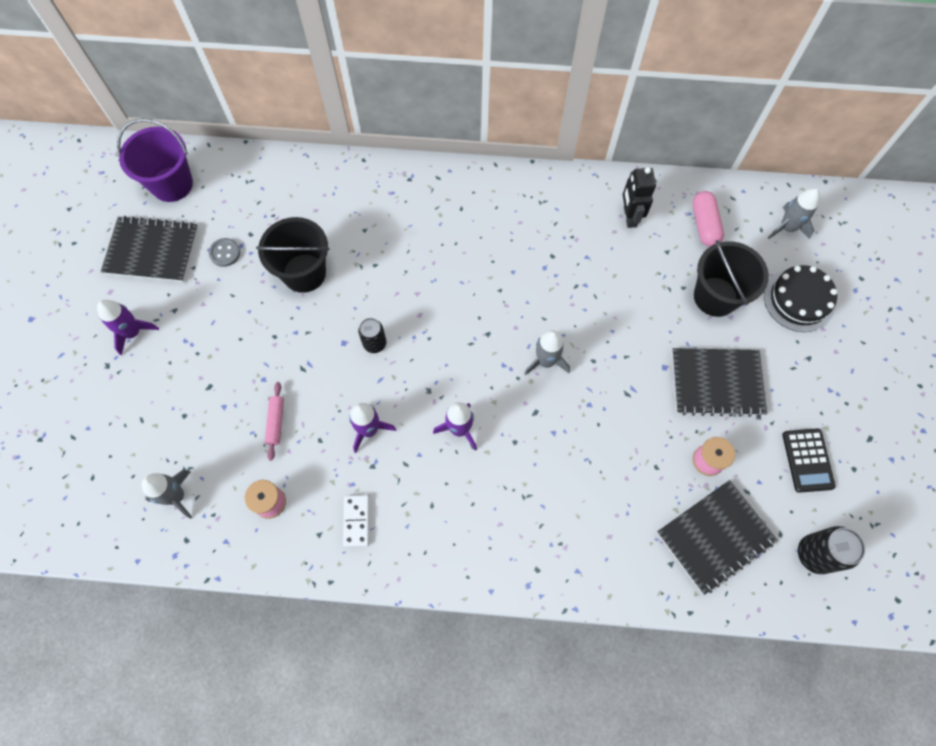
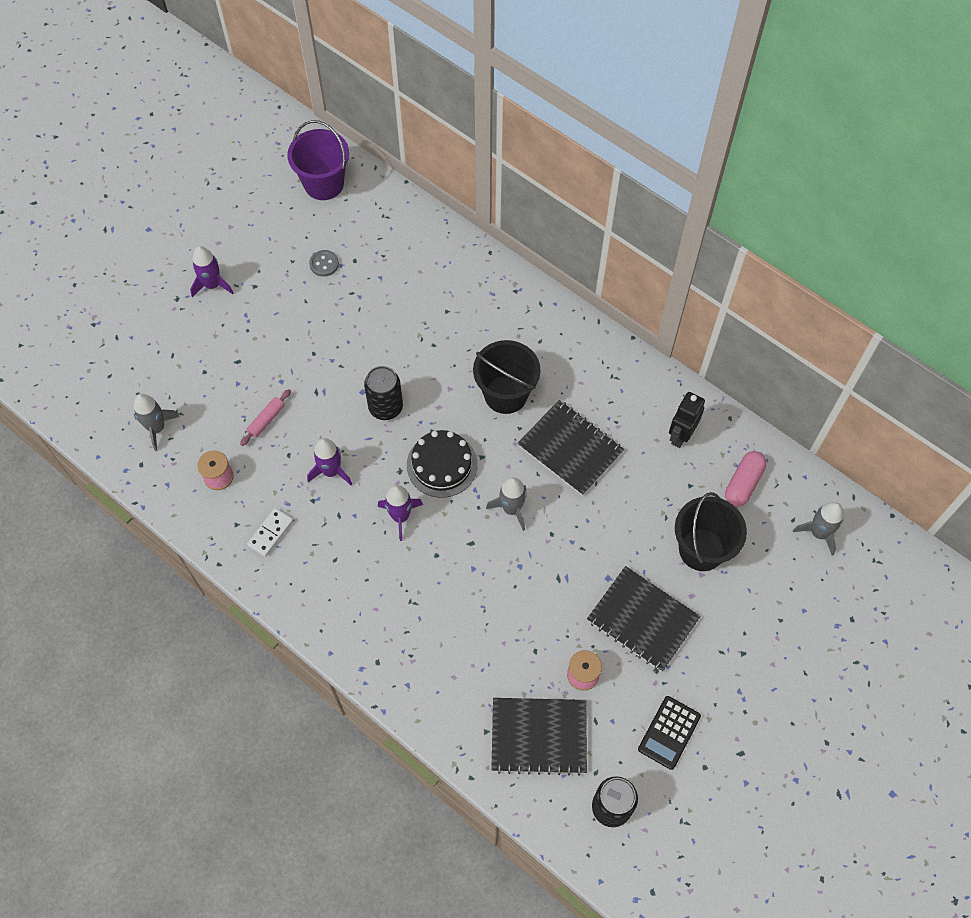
camera: 35 degrees right, 5 degrees down
(152, 250) = (271, 229): black notebook -> black notebook (570, 449)
(304, 273) = (373, 317): black bucket -> black bucket (505, 394)
(375, 343) = (386, 407): black can -> black can, size x1.50
(799, 300) = (776, 600): black cake -> black cake (442, 465)

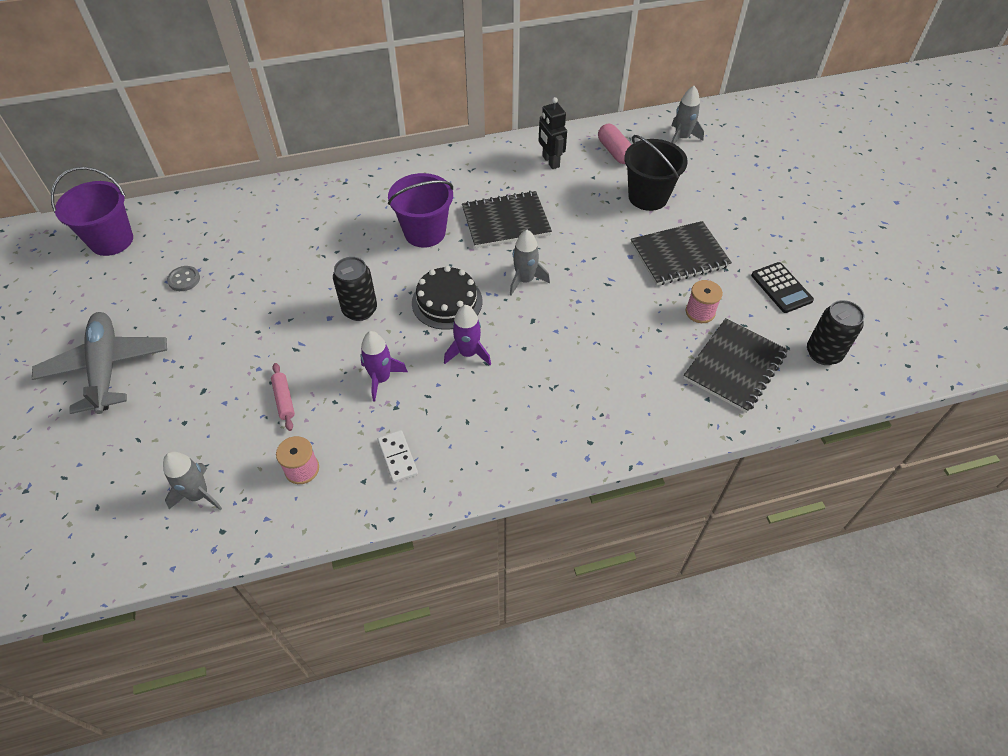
camera: 55 degrees left, 10 degrees down
(212, 285) = (106, 368): purple rocket -> grey plane
(505, 394) = (425, 232): black bucket -> purple bucket

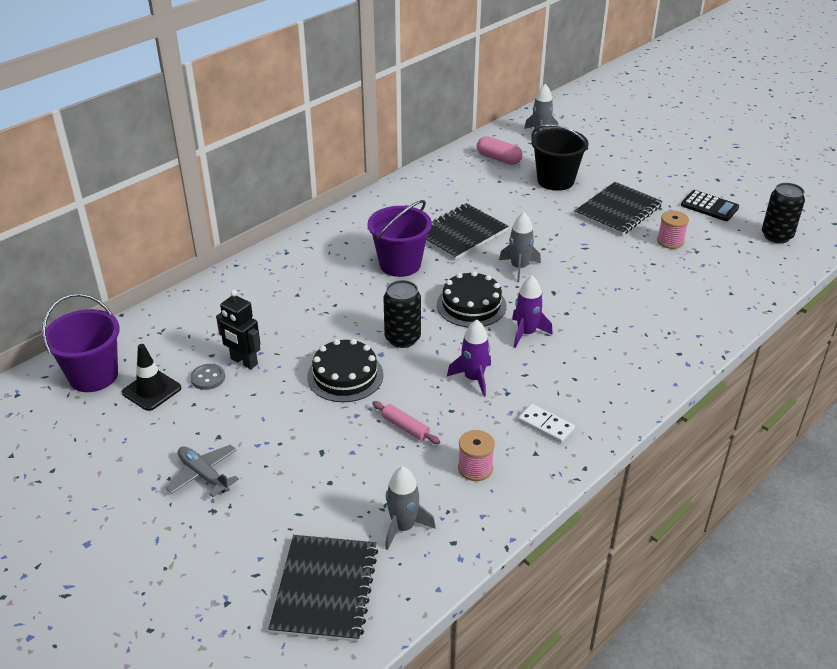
camera: 30 degrees left, 15 degrees down
(106, 368) = (204, 475): grey plane -> grey plane, size x0.56
(137, 272) = (151, 390): none -> black traffic cone
(283, 326) = (345, 376): none -> black cake
(550, 161) = (453, 181): black robot -> black robot (244, 361)
(734, 366) = (728, 266): black notebook -> black notebook (325, 589)

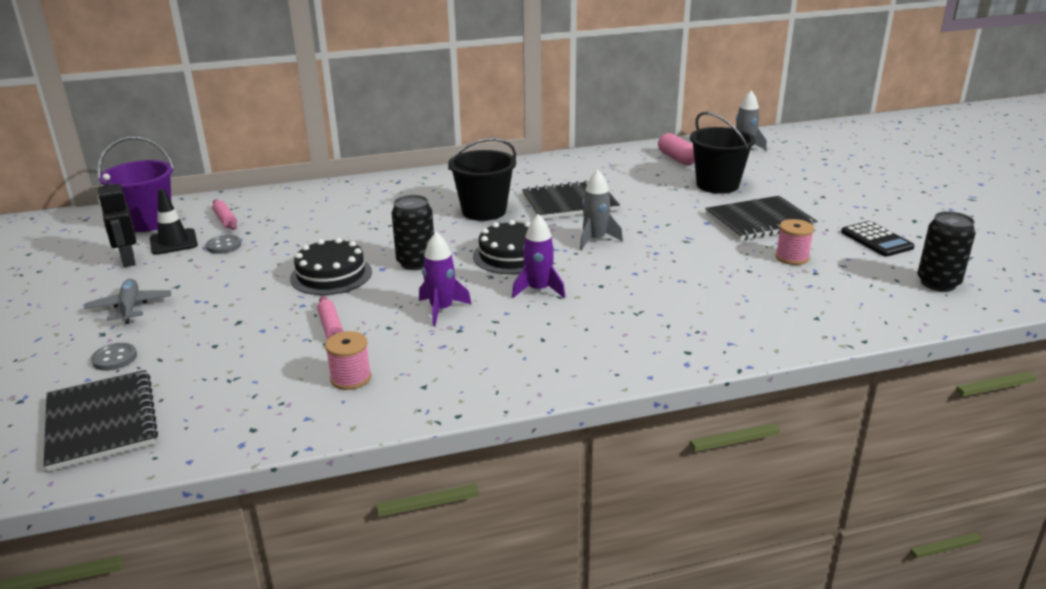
camera: 30 degrees right, 10 degrees down
(172, 348) = (225, 220): none -> pink rolling pin
(244, 361) = (265, 243): black robot -> black robot (128, 260)
(258, 529) = (114, 358): none -> grey button
(325, 589) = (101, 422): black notebook -> black notebook turned 60 degrees counterclockwise
(400, 264) = (484, 211): purple bucket -> black bucket
(403, 527) = (226, 400): grey rocket -> none
(546, 425) = (464, 367): white domino -> none

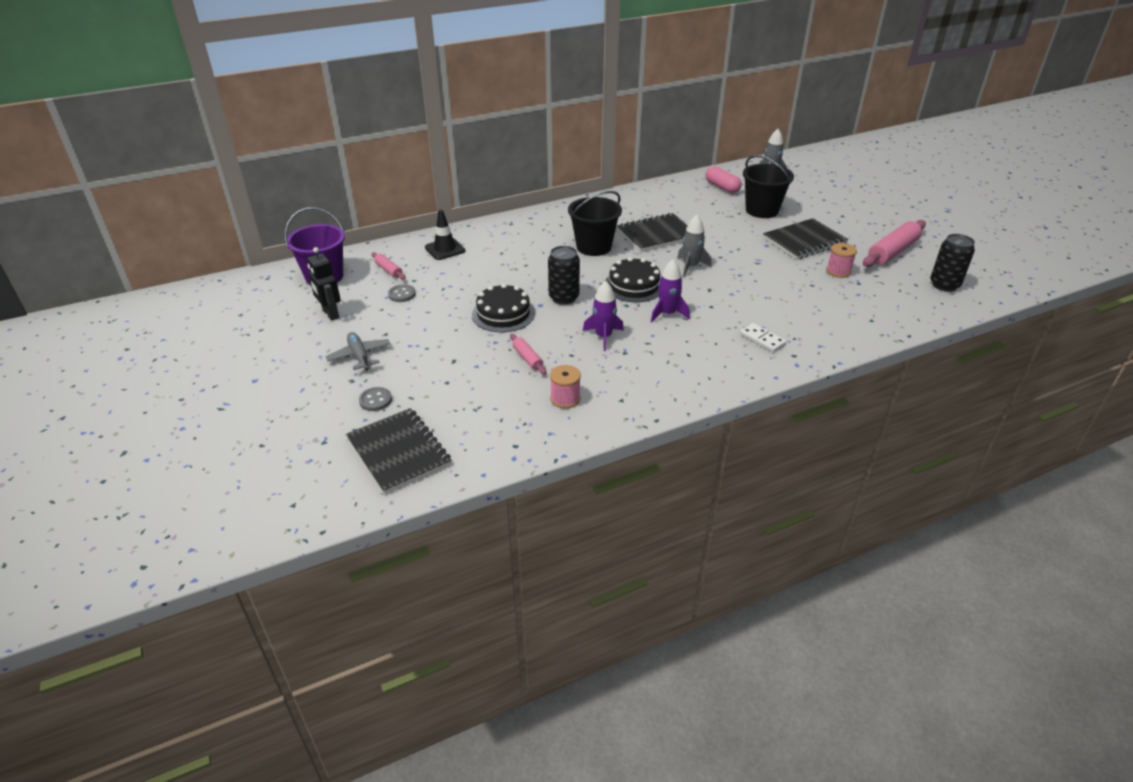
camera: 10 degrees left, 10 degrees up
(173, 242) = (358, 294): black traffic cone -> black traffic cone (445, 249)
(652, 329) = (762, 339): none -> white domino
(876, 240) = (892, 252): black calculator -> pink rolling pin

